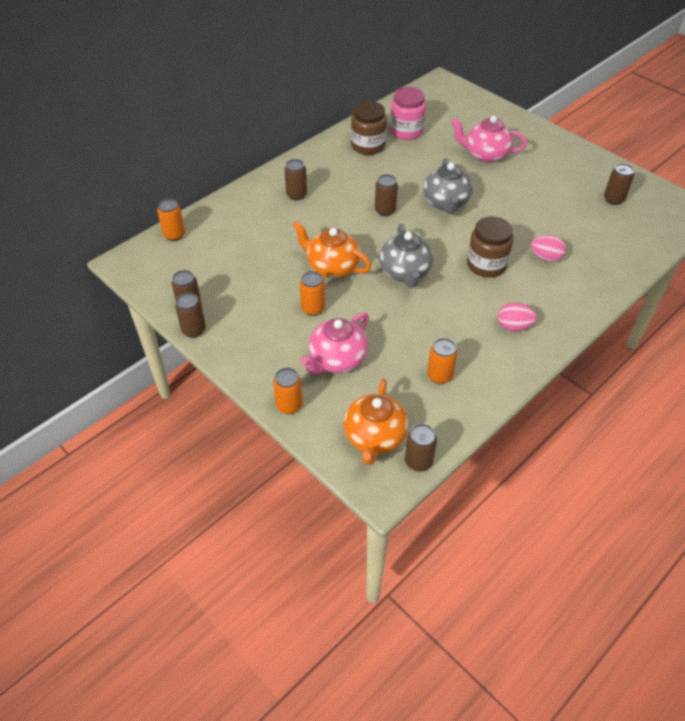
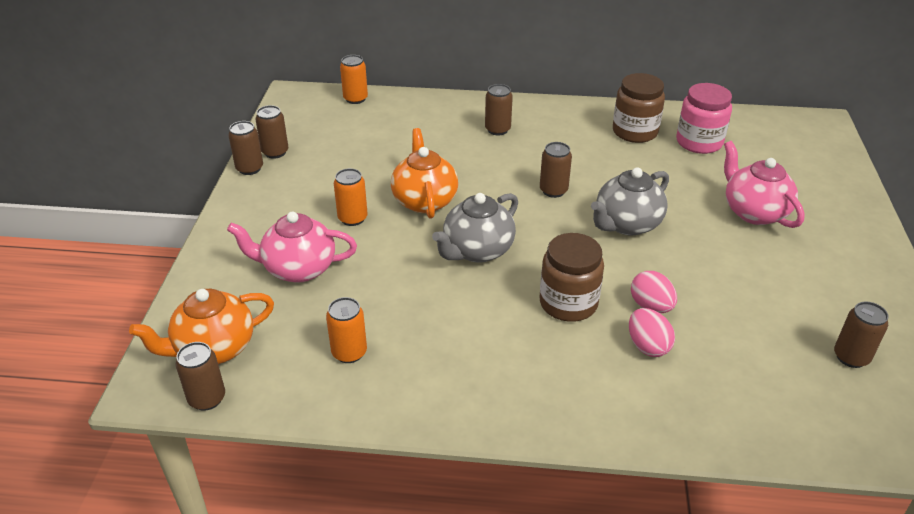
camera: 50 degrees right, 10 degrees down
(289, 405) = (207, 270): orange can -> none
(513, 326) = (493, 375): pink egg -> pink egg (651, 306)

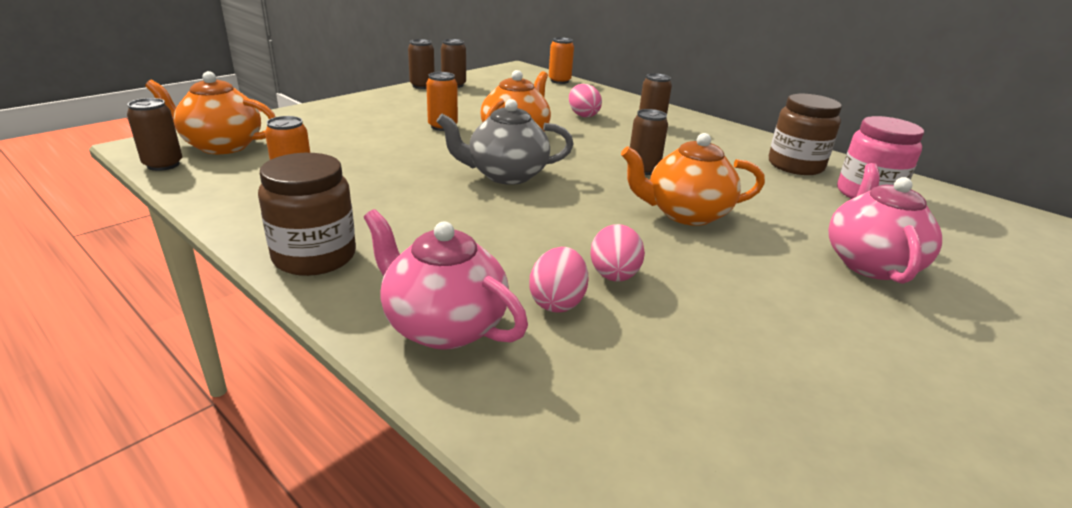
camera: 35 degrees right, 10 degrees down
(298, 269) = (354, 134): pink teapot -> pink teapot (443, 326)
(436, 142) = (583, 115): none -> pink egg
(568, 303) = (528, 236): brown jar -> brown jar (314, 256)
(626, 224) = (685, 214): grey teapot -> orange teapot
(851, 357) = (843, 456): brown can -> none

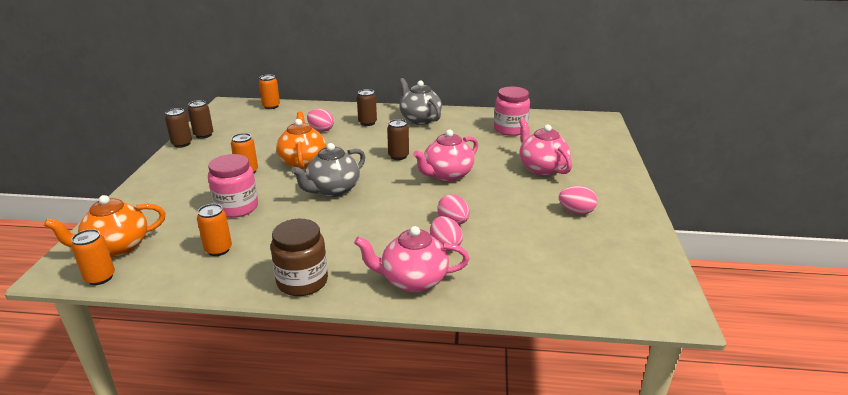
camera: 35 degrees left, 0 degrees up
(163, 165) = (100, 278): brown can -> orange can
(378, 154) = (237, 207): none -> pink jar
(685, 214) = (447, 175): orange teapot -> pink teapot
(729, 141) = (419, 119): none -> grey teapot
(795, 166) = (465, 124): brown jar -> none
(870, 358) = (576, 212): none -> pink egg

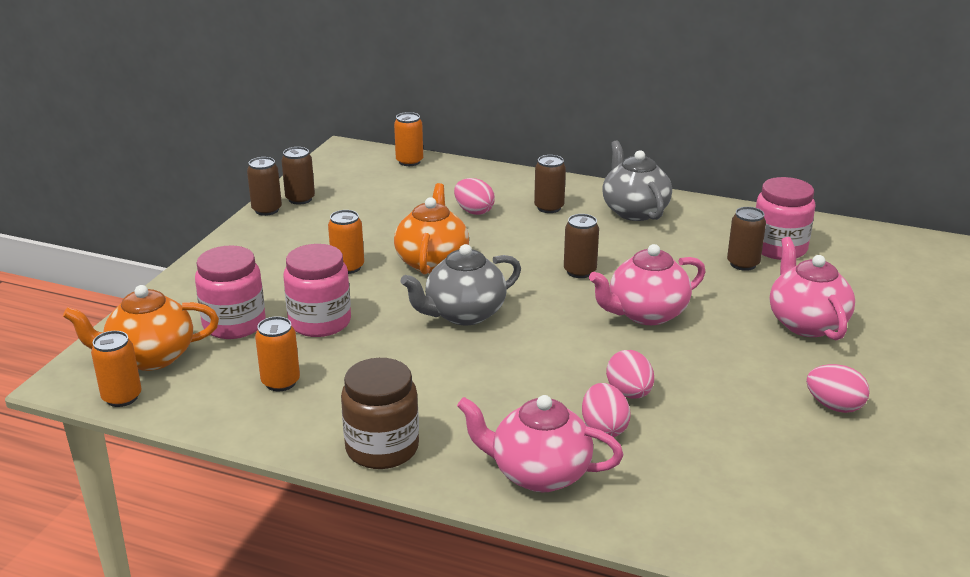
camera: 15 degrees right, 0 degrees up
(175, 217) = (234, 324): none -> pink jar
(493, 140) = (743, 264): none -> brown can

